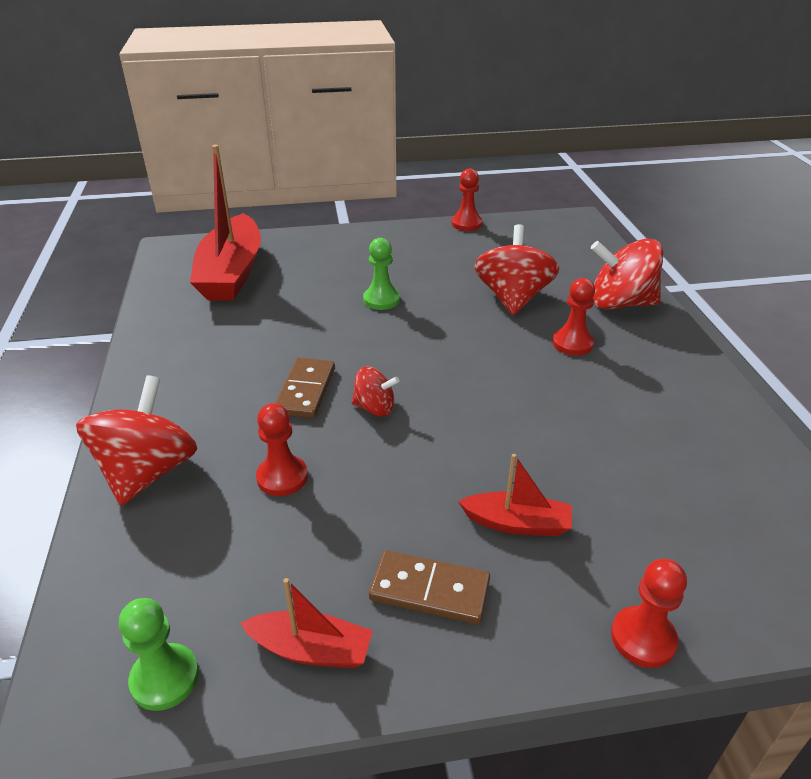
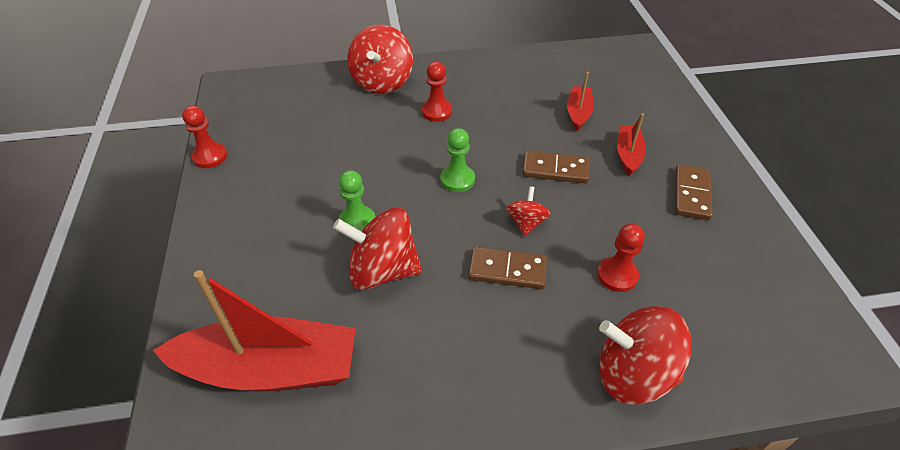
camera: 90 degrees left, 10 degrees up
(165, 678) = (804, 316): green pawn -> green pawn (457, 179)
(311, 649) = (753, 246): red boat -> red boat (578, 113)
(473, 440) = (555, 169): none -> brown domino
(513, 298) = (367, 136): red spinning top -> red spinning top (383, 270)
(643, 638) = (691, 119): red pawn -> none

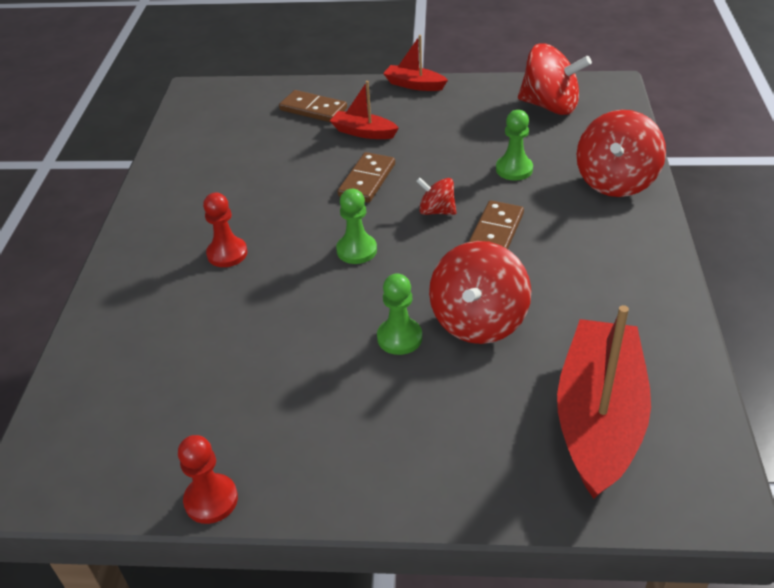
camera: 75 degrees left, 5 degrees down
(382, 82) = (134, 298): red spinning top -> red spinning top (550, 106)
(578, 113) = (285, 150): red boat -> red boat (414, 85)
(617, 275) = (514, 169): red pawn -> green pawn
(691, 194) = (428, 110): brown domino -> brown domino (313, 109)

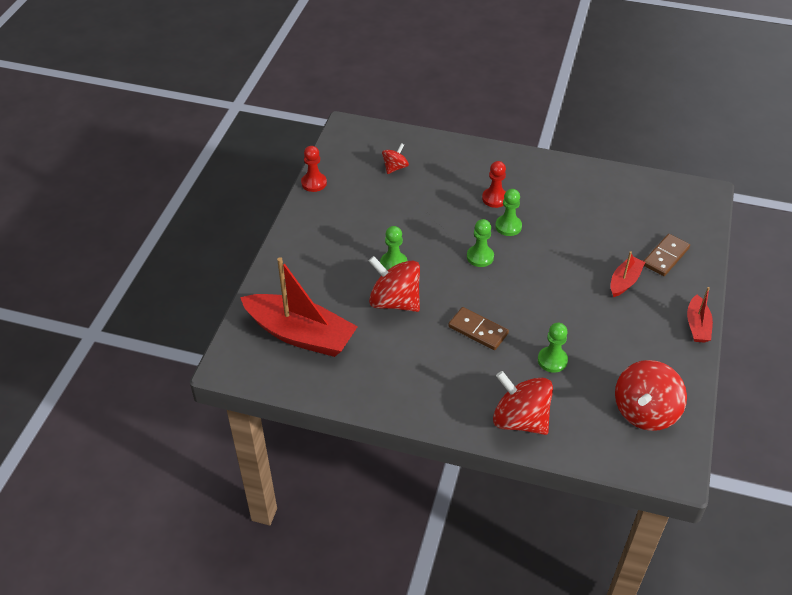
camera: 100 degrees right, 5 degrees up
(286, 233) = (508, 226): none -> green pawn
(367, 180) = (558, 273): brown domino -> none
(414, 85) = (697, 325): red boat -> red boat turned 150 degrees clockwise
(436, 211) = (511, 304): red spinning top -> red spinning top (395, 167)

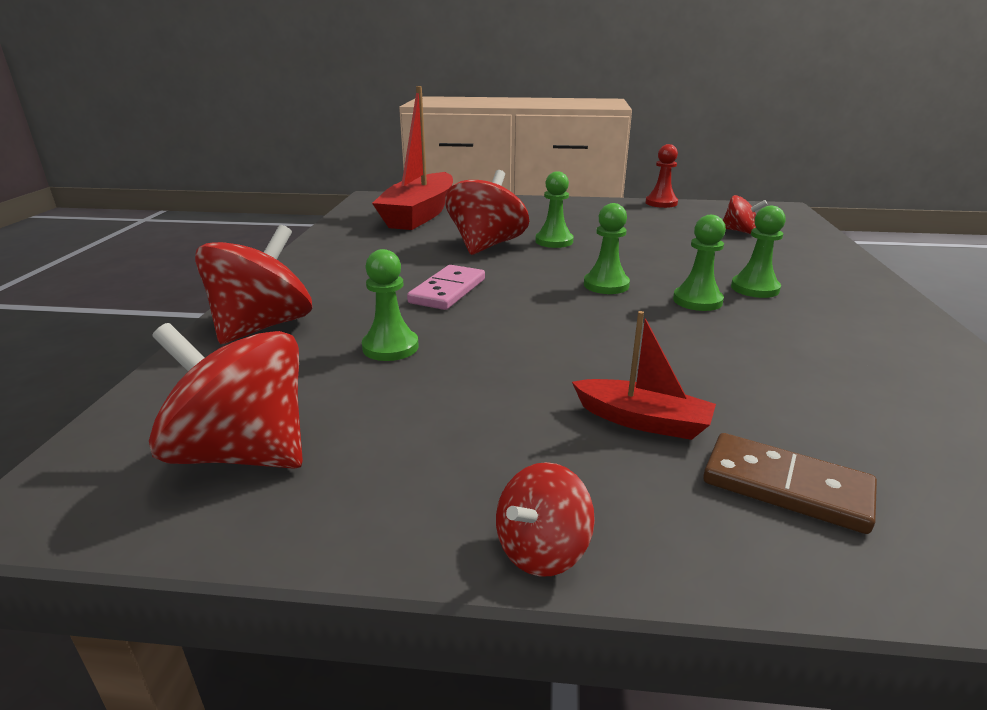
camera: 80 degrees right, 20 degrees down
(478, 330) = (448, 291): brown domino -> pink domino
(494, 198) = (754, 288): red pawn -> green pawn
(697, 325) = (542, 550): red boat -> red spinning top

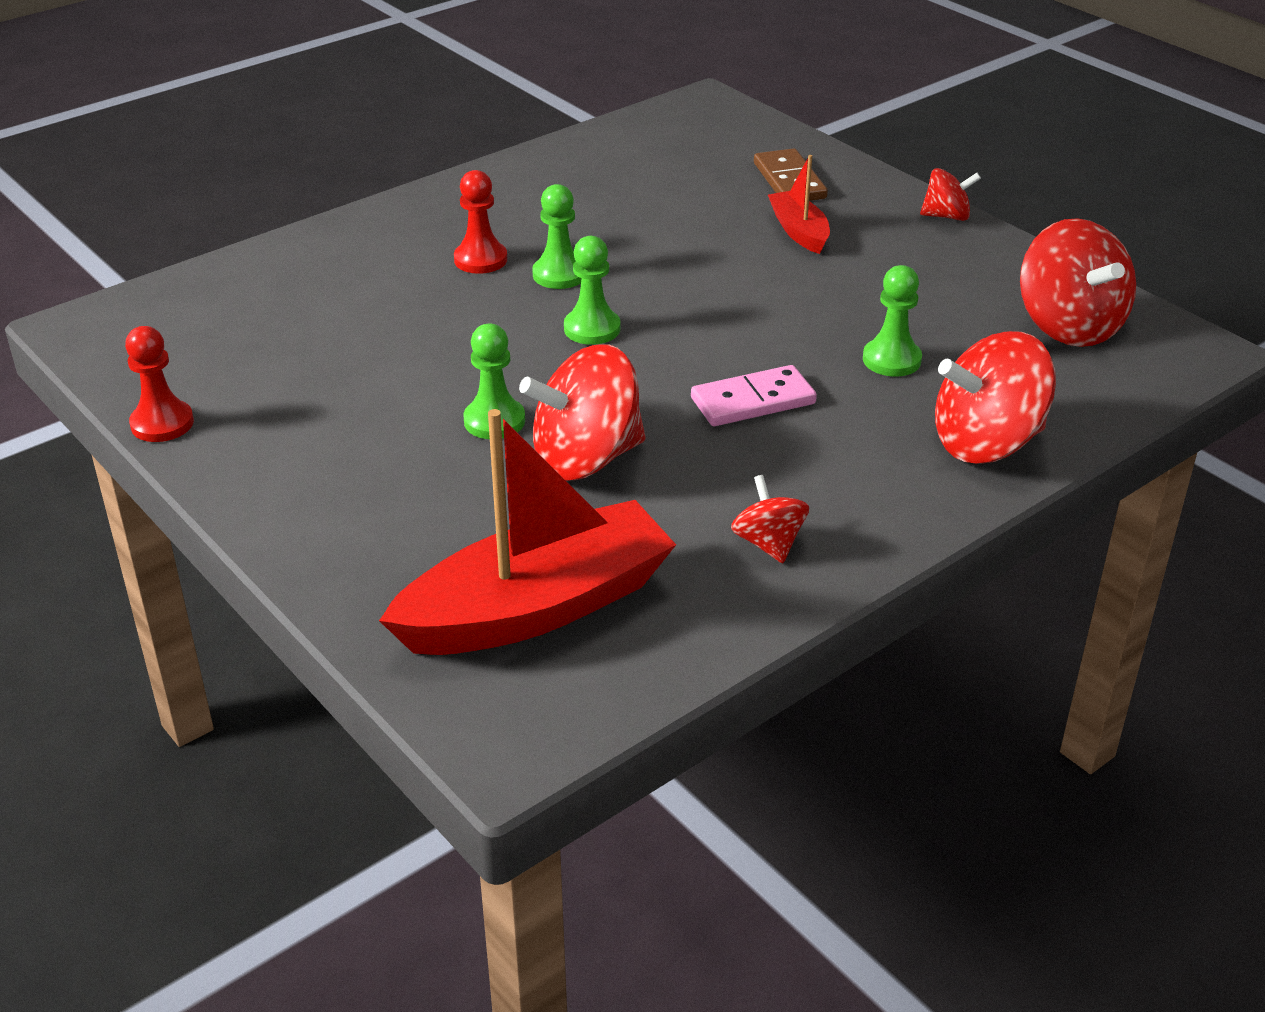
camera: 135 degrees left, 10 degrees up
(739, 231) = (263, 320): red spinning top -> red spinning top (768, 543)
(754, 288) = (480, 260): green pawn -> red pawn

